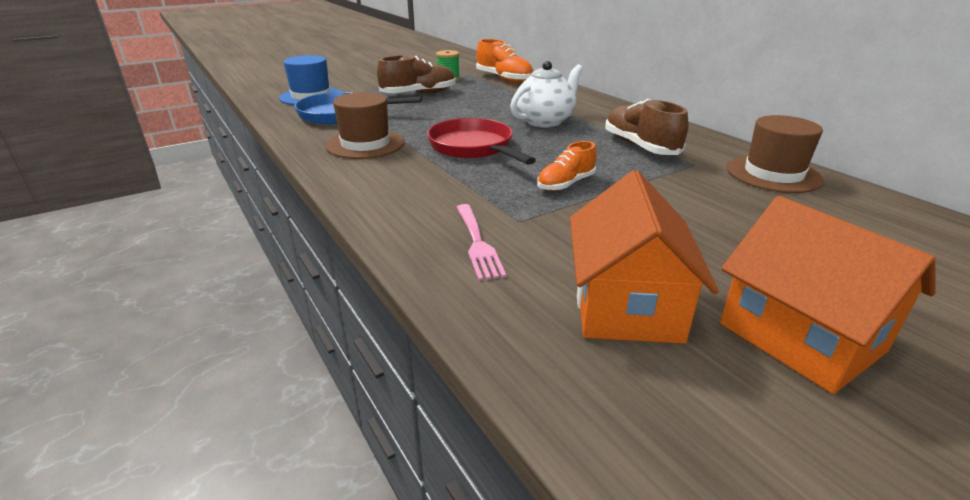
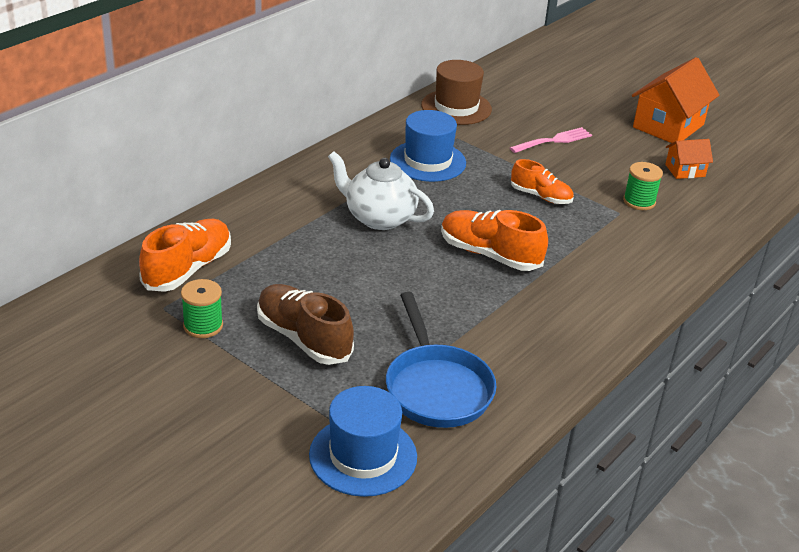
camera: 110 degrees left, 5 degrees up
(365, 144) = (526, 332): brown hat -> none
(474, 148) = (489, 255): red pan -> orange shoe
(477, 243) = (665, 226): pink fork -> pink fork (554, 141)
(541, 240) = (639, 201): none -> green spool
(626, 305) = (685, 170): orange house -> orange house, size x0.52
(640, 146) = (428, 161): brown shoe -> blue hat

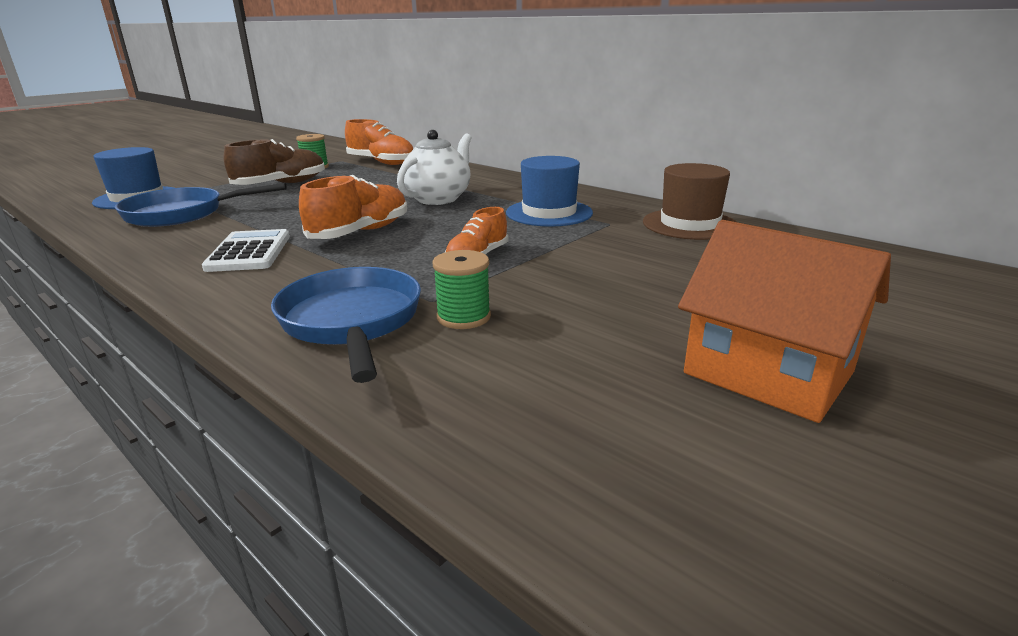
camera: 95 degrees right, 10 degrees down
(549, 308) = (249, 252): none -> white calculator
(554, 141) = (634, 270): pink fork -> none
(658, 240) = (352, 322): none -> blue pan
(685, 170) = (578, 371): orange house -> none

